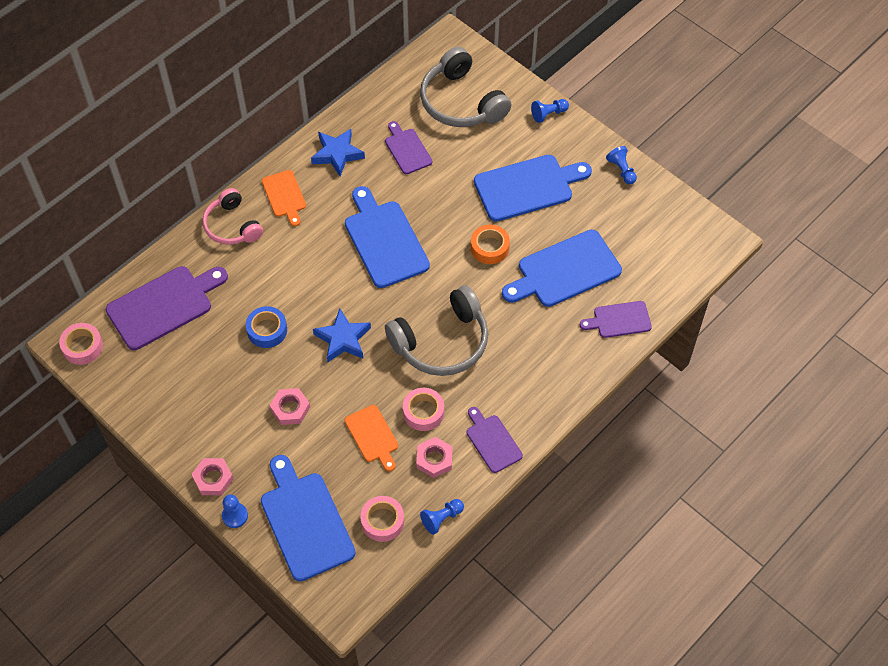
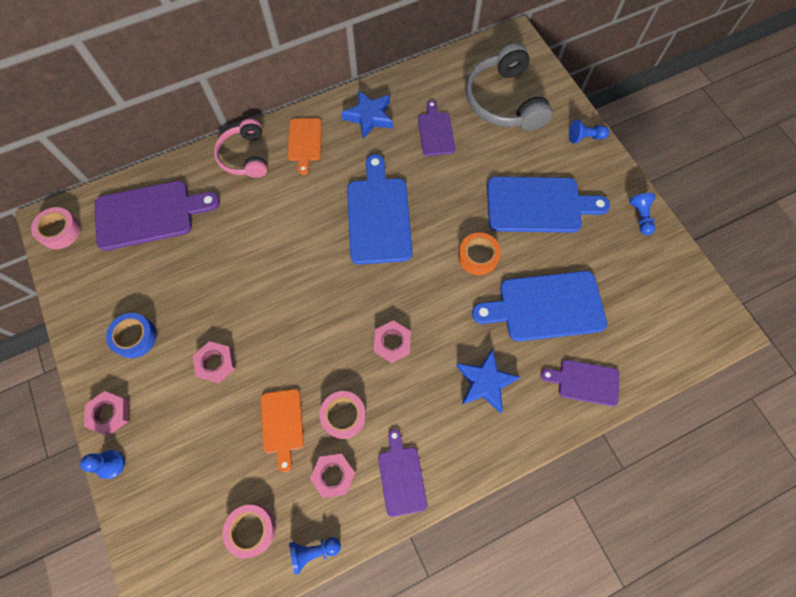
camera: 20 degrees right, 10 degrees up
(267, 330) = (230, 271): blue tape -> blue tape (135, 337)
(305, 521) = (175, 498): blue cutting board -> none
(343, 339) = (297, 306): blue star -> blue star (485, 382)
(442, 342) = (392, 343): grey headphones -> pink nut

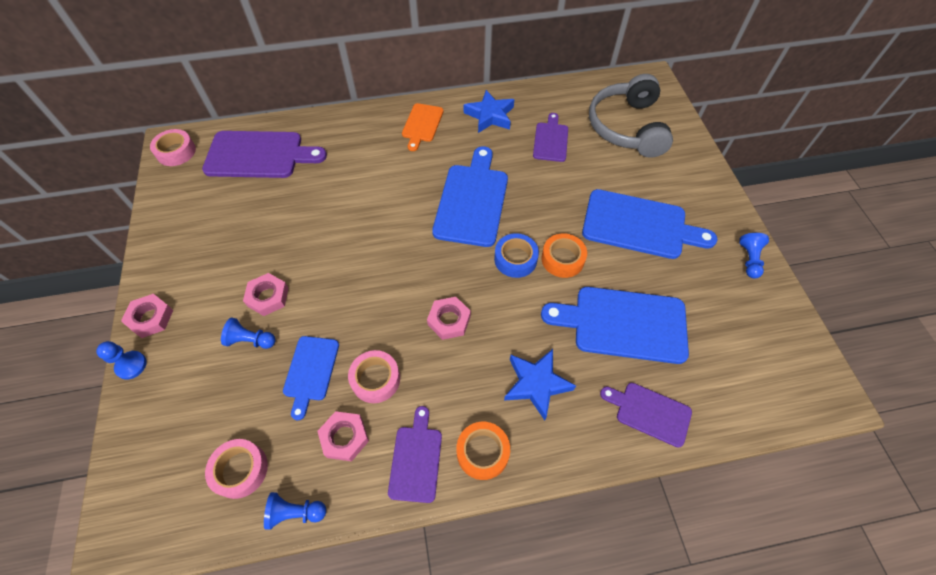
camera: 15 degrees right, 10 degrees down
(135, 337) = (203, 255): blue tape -> blue tape (515, 259)
(245, 156) = (363, 125): pink headphones -> none
(282, 424) = (311, 371): orange cutting board -> blue cutting board
(456, 455) = (482, 452): none -> orange tape
(585, 137) = (703, 174): blue pawn -> blue pawn (251, 340)

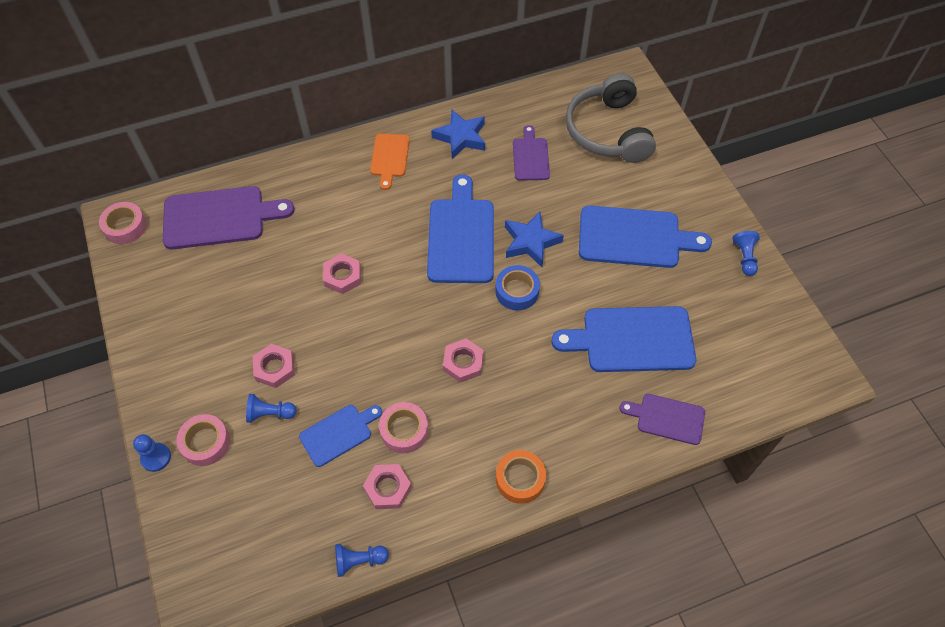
camera: 10 degrees left, 0 degrees up
(150, 318) = (159, 408): pink nut -> pink nut (342, 276)
(240, 470) = (296, 534): pink tape -> pink tape (205, 443)
(311, 371) = (338, 433): blue cutting board -> blue cutting board turned 120 degrees counterclockwise
(416, 459) = (459, 496): purple cutting board -> none
(536, 384) = (559, 410): blue star -> blue star (531, 242)
(562, 259) = (564, 284): orange tape -> none

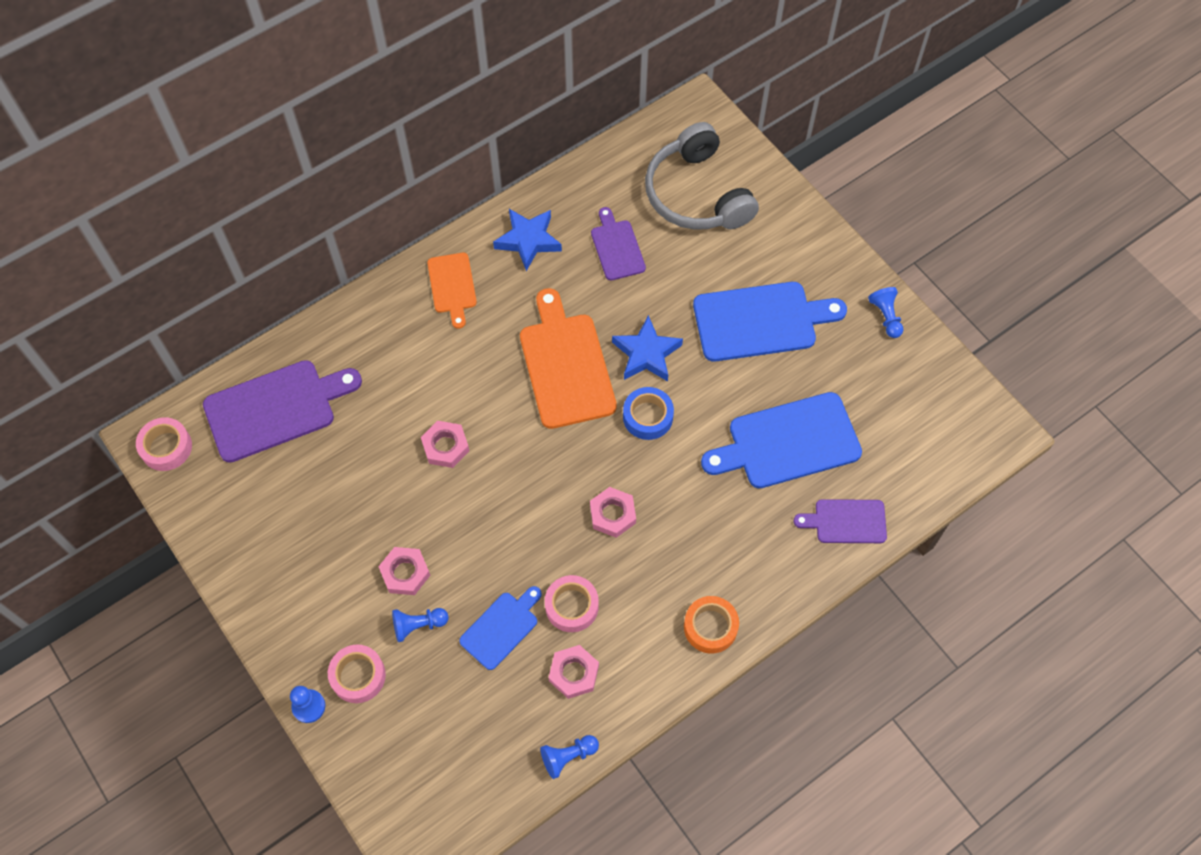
camera: 15 degrees left, 5 degrees up
(461, 236) = (566, 365): blue cutting board -> orange cutting board

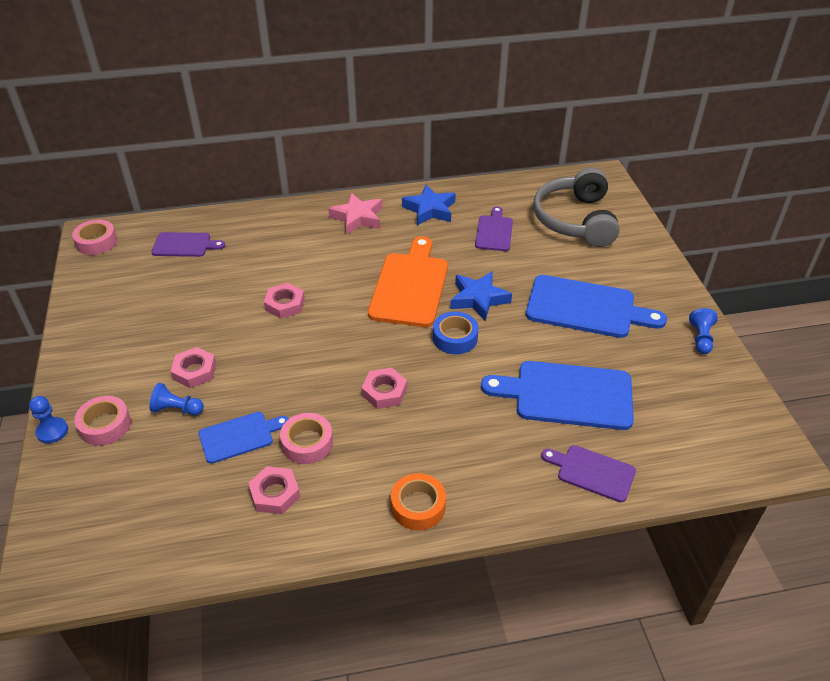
camera: 25 degrees right, 20 degrees down
(275, 409) = (184, 245): purple cutting board -> purple cutting board, size x0.57
(452, 286) = (357, 218): orange cutting board -> pink star
(568, 756) = (224, 558): blue pawn -> none

